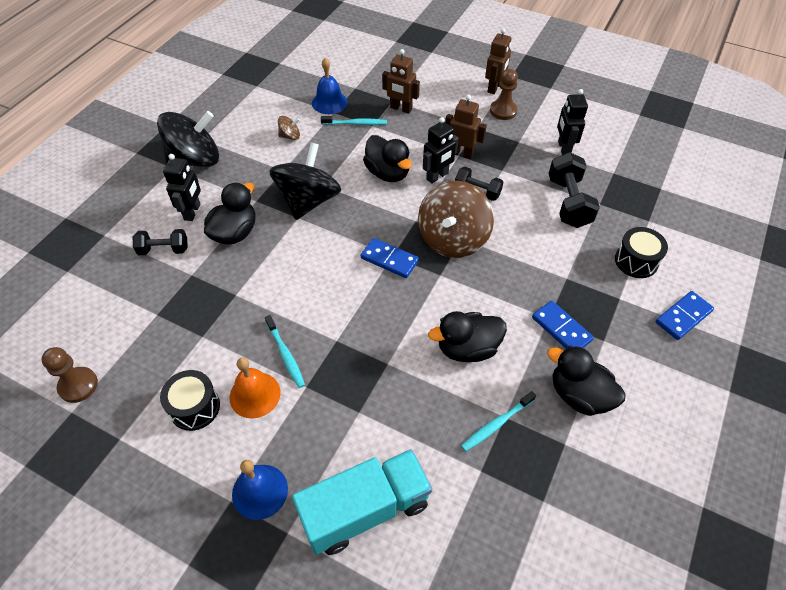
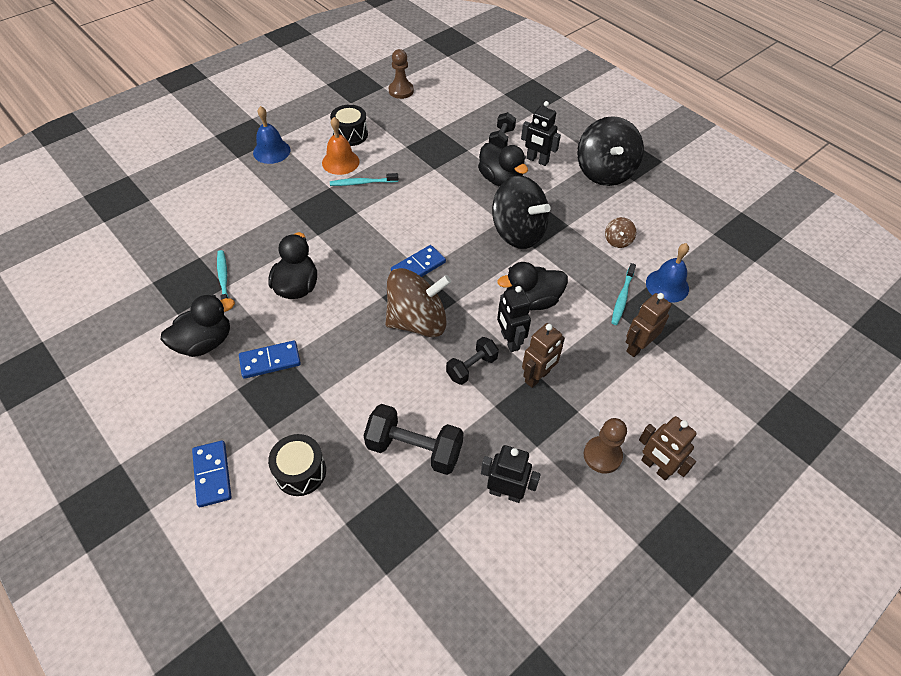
camera: 110 degrees right, 0 degrees up
(365, 509) = (222, 192): turquoise truck -> none
(453, 239) = (417, 321): brown spinning top -> brown spinning top turned 120 degrees clockwise

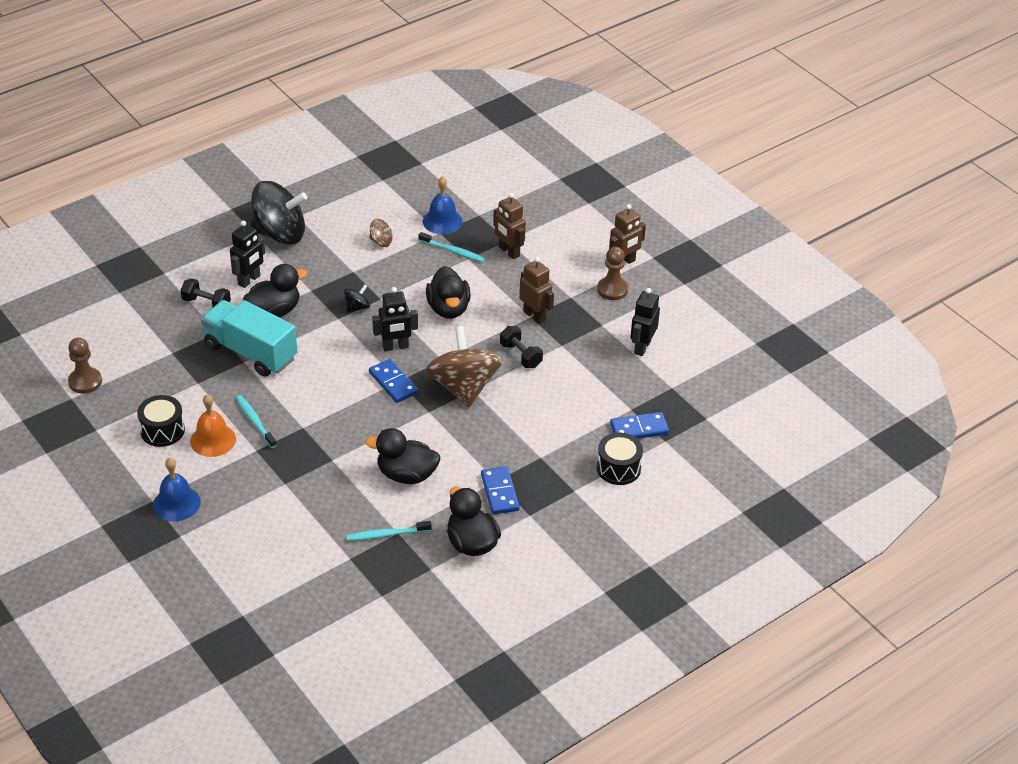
camera: 85 degrees left, 10 degrees down
(212, 474) = (618, 526): blue domino -> blue domino (639, 429)
(362, 183) = (255, 421): turquoise toothbrush -> turquoise toothbrush turned 150 degrees clockwise
(414, 449) = (600, 397): black dumbbell -> none
(446, 171) = (250, 352): none -> turquoise truck
(509, 341) = (493, 328): black robot -> black robot (395, 347)
(518, 232) = (357, 307): black spinning top -> black spinning top, size x0.42

